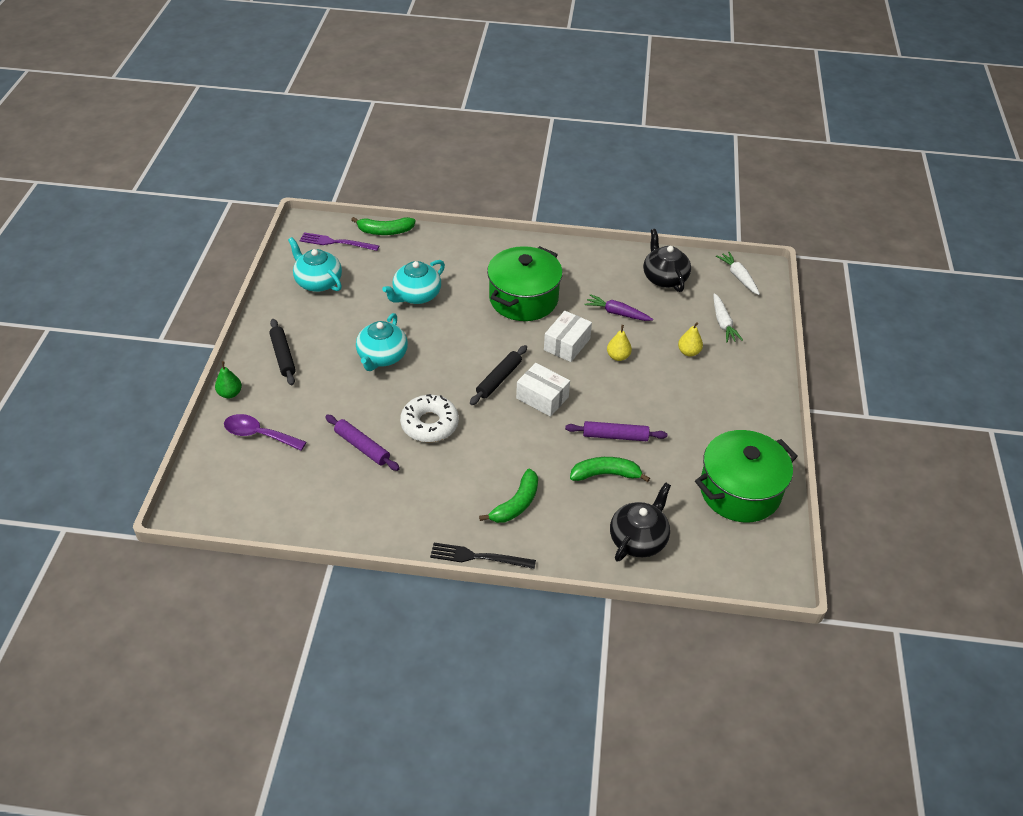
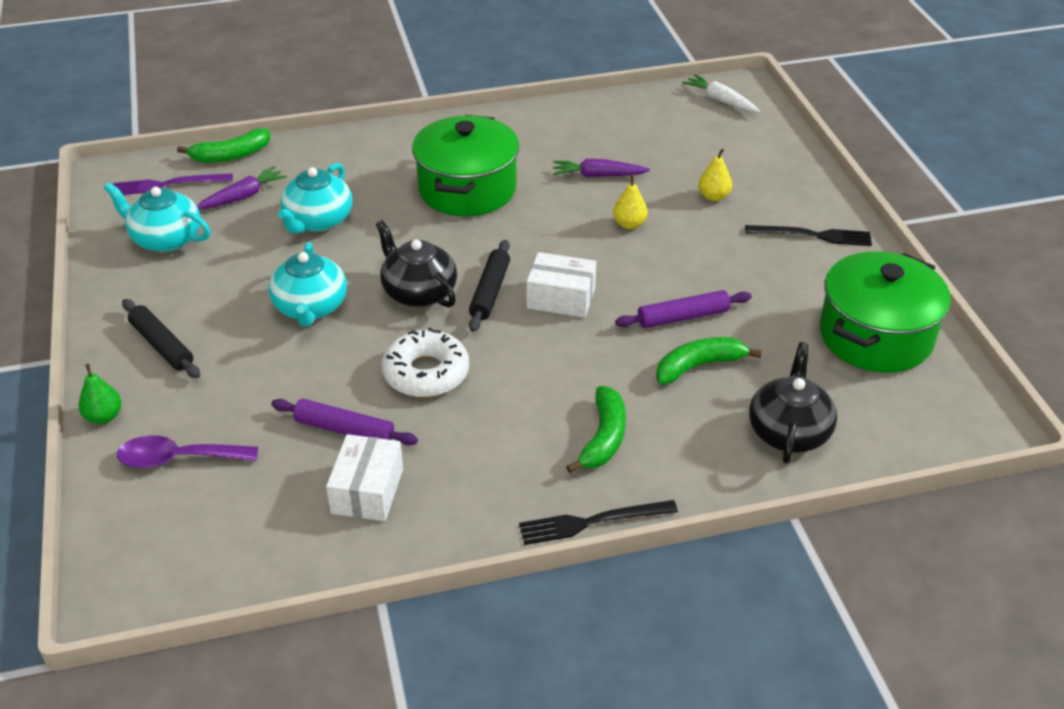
camera: 20 degrees left, 5 degrees down
(378, 264) = (243, 196): none -> purple carrot
(567, 344) = (555, 227): white box -> white box (367, 491)
(664, 278) = (632, 122): black teapot -> black teapot (418, 292)
(723, 323) = (734, 154): white carrot -> none
(742, 402) = (813, 235): none -> black fork

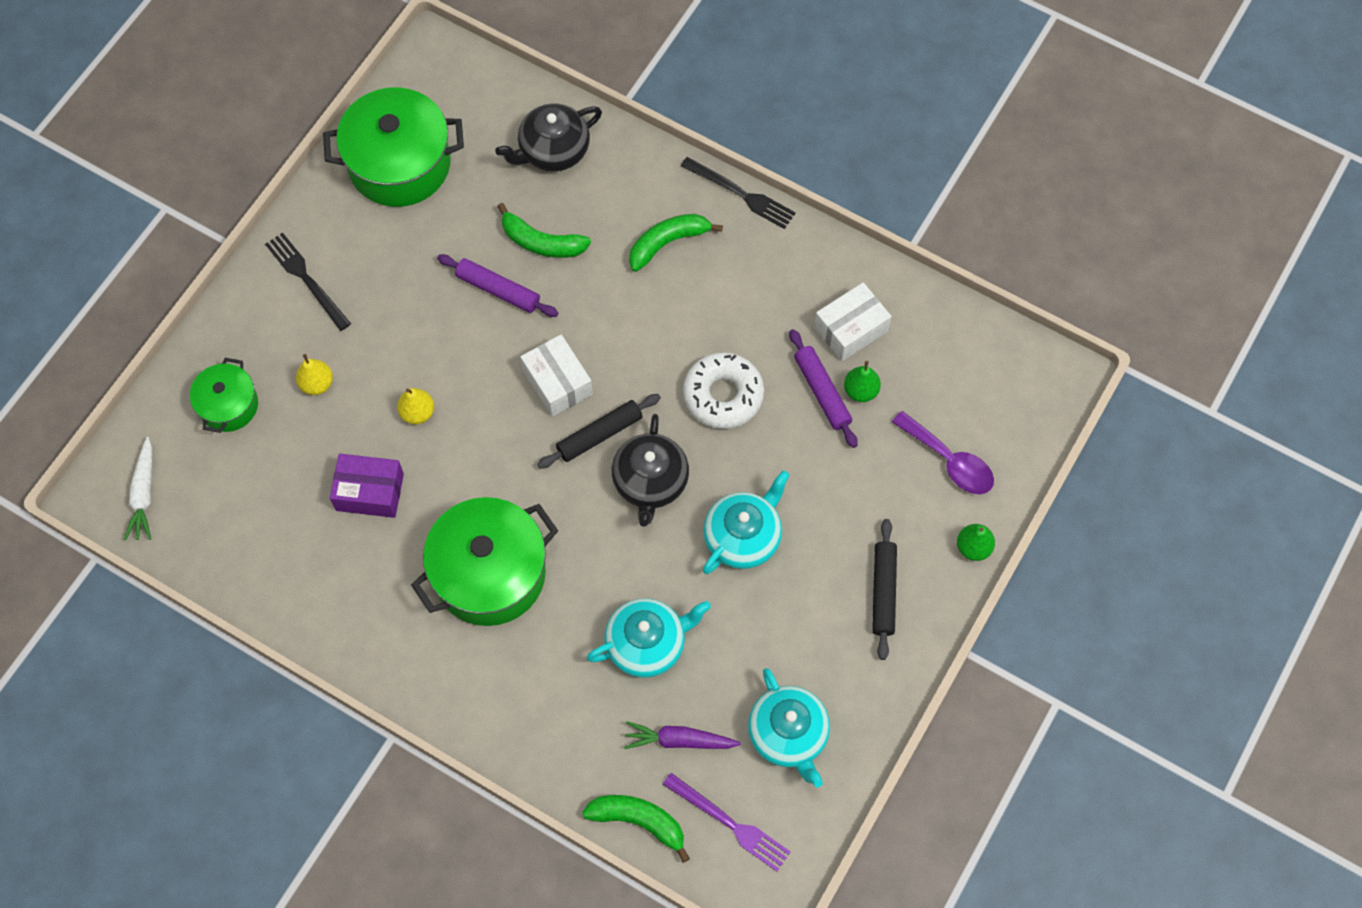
camera: 135 degrees left, 25 degrees up
(310, 453) = (861, 391): none -> green pear
(598, 176) = (369, 492): purple carrot -> purple box
(745, 156) = (228, 405): none -> green pot

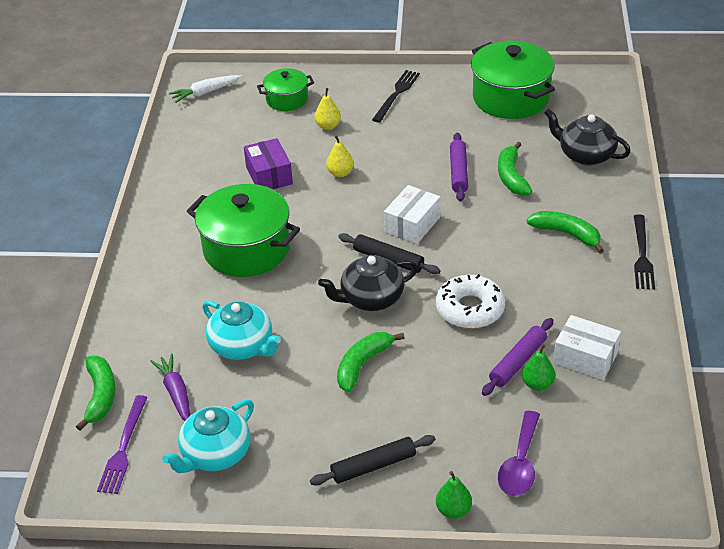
camera: 65 degrees right, 25 degrees down
(743, 537) = (363, 365): turquoise teapot -> green banana

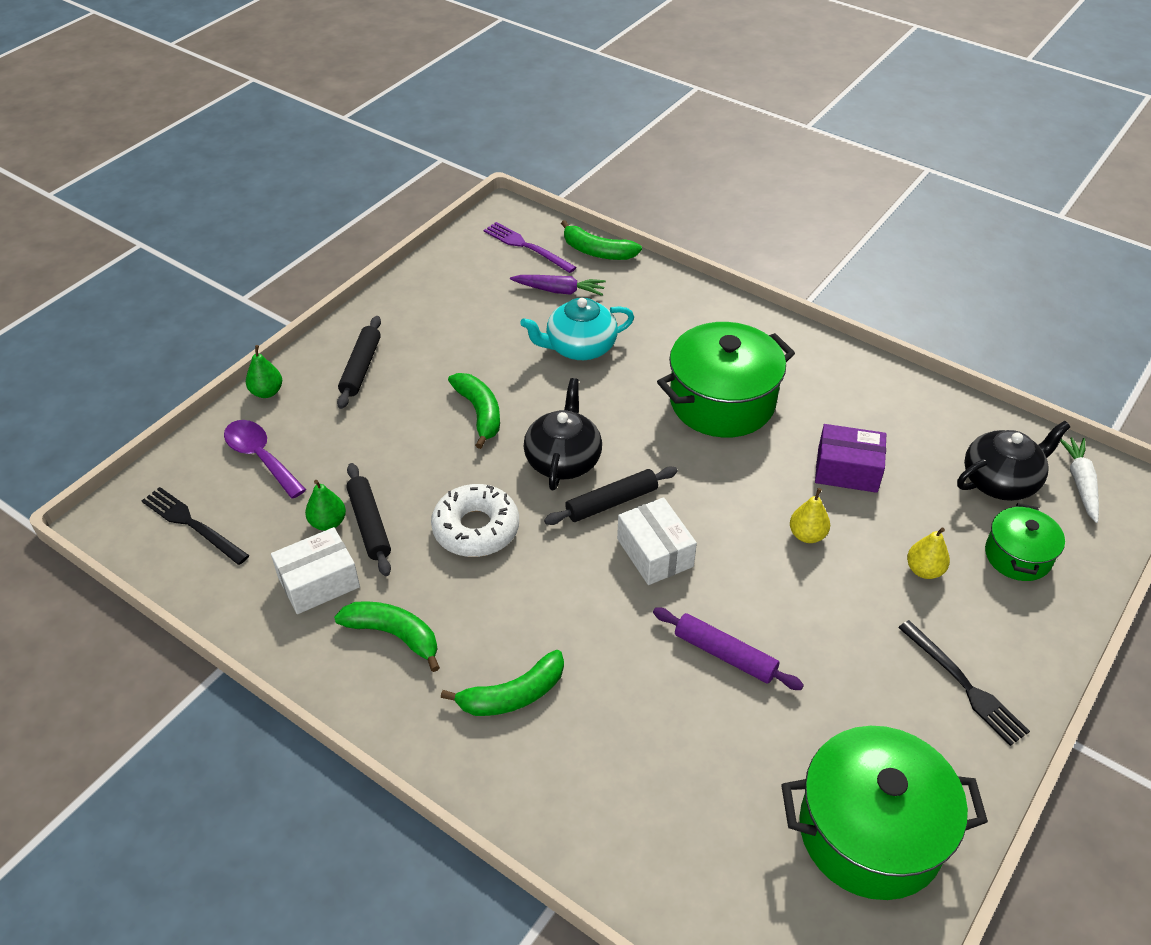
camera: 120 degrees right, 5 degrees up
(215, 454) = (469, 289): turquoise teapot -> none
(511, 177) = (672, 708): green banana -> green banana (394, 635)
(518, 362) = (369, 524): purple rolling pin -> black rolling pin
(585, 155) = (655, 835): black teapot -> black teapot (1001, 481)
(642, 255) = (408, 751): black fork -> black fork (192, 524)

